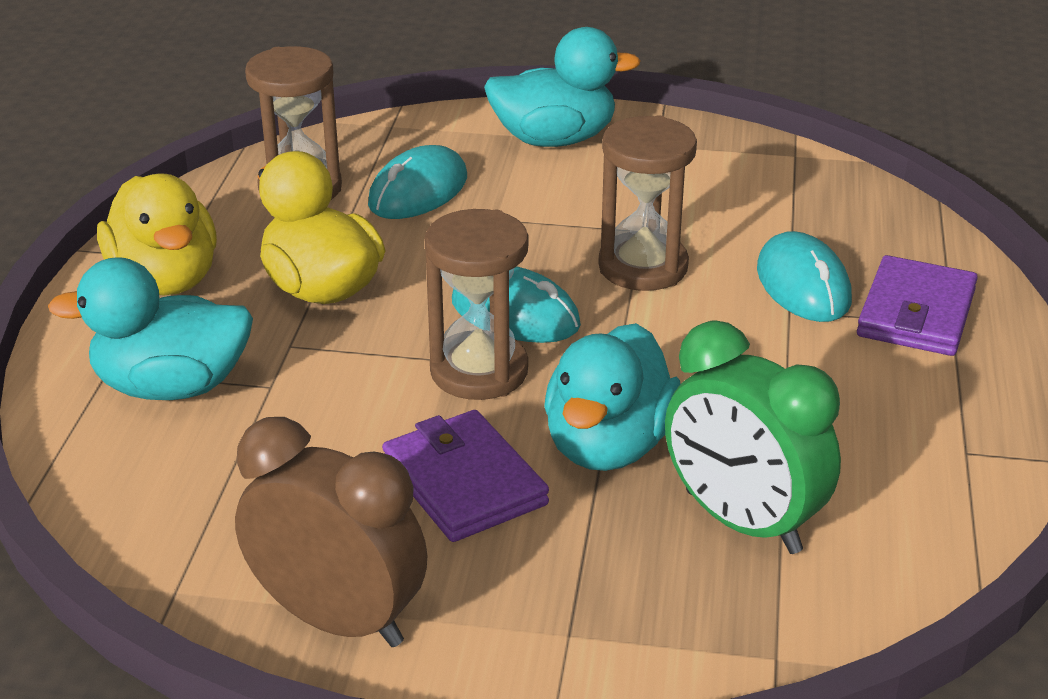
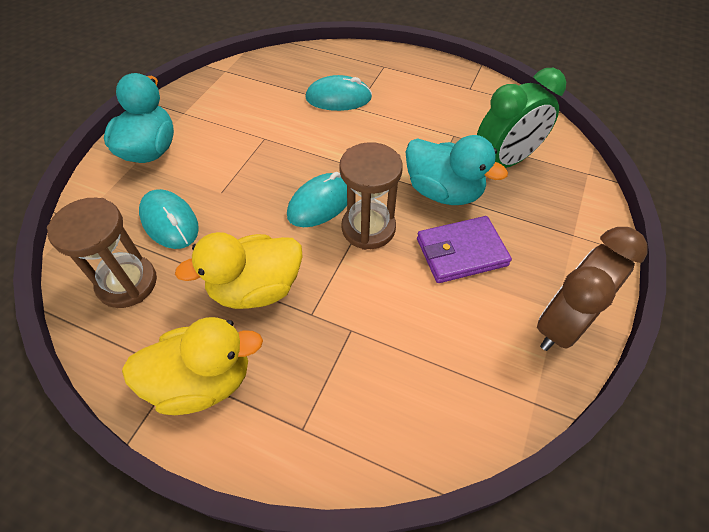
camera: 75 degrees left, 20 degrees up
(172, 387) = (335, 387): turquoise duck -> none
(643, 267) = (299, 145): brown hourglass -> none
(916, 313) = (373, 73): purple wallet -> none

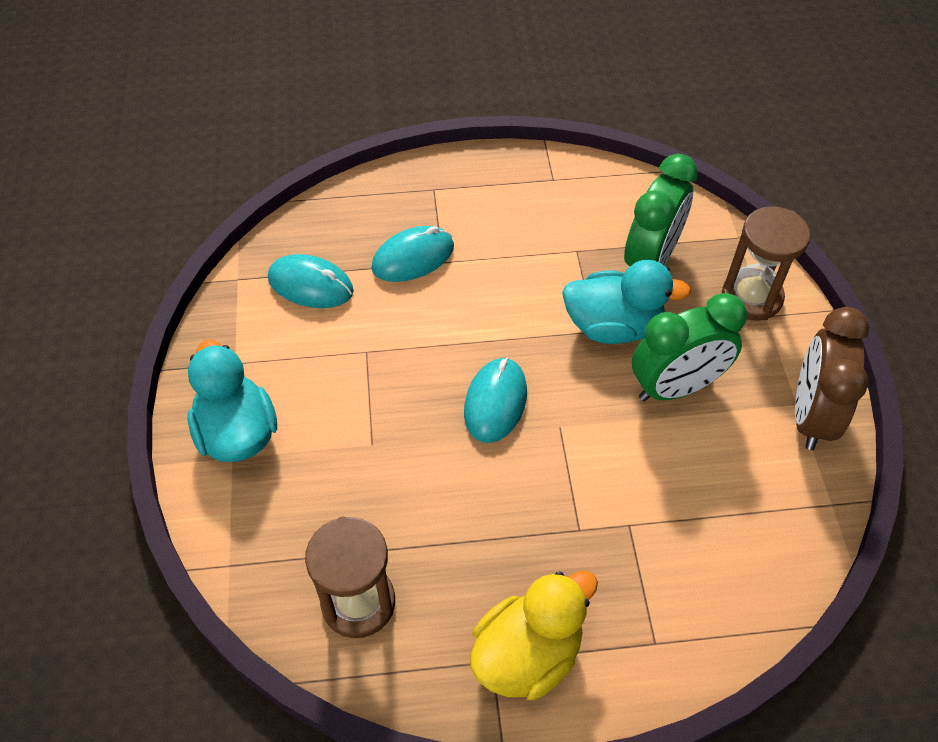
camera: 30 degrees left, 0 degrees up
(169, 222) = (343, 509): turquoise mouse -> turquoise mouse (310, 285)
(256, 288) = (503, 533): yellow duck -> none
(368, 228) = (567, 407): brown hourglass -> brown hourglass (751, 297)
(461, 252) = (676, 387): purple wallet -> green clock

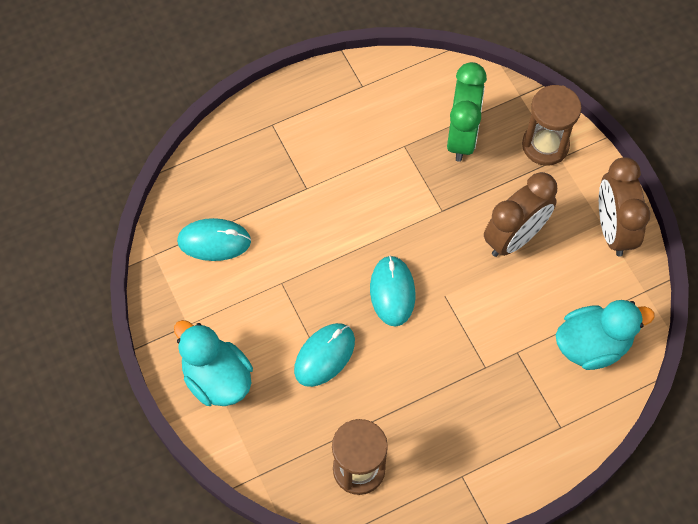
camera: 20 degrees left, 10 degrees up
(413, 258) = (282, 192): turquoise mouse -> turquoise mouse (324, 356)
(527, 654) = (483, 463): yellow duck -> none
(613, 326) = (454, 203): turquoise duck -> turquoise duck (592, 345)
(676, 387) = (515, 238): green clock -> brown clock

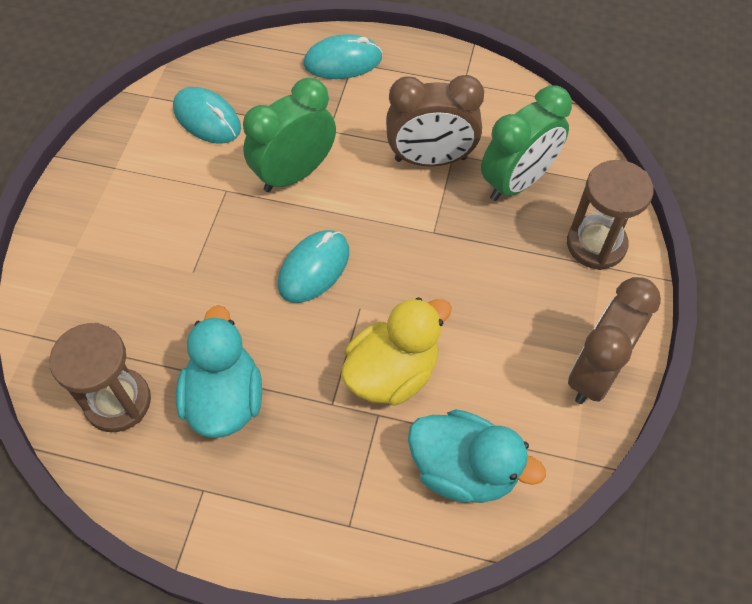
camera: 40 degrees right, 5 degrees down
(217, 378) = (89, 227): turquoise duck -> turquoise duck (225, 399)
(315, 237) = (294, 173): none -> green clock
(324, 356) = (196, 277): turquoise mouse -> turquoise mouse (343, 61)
(502, 320) = (392, 373): none -> yellow duck
(515, 238) = (482, 306): brown clock -> brown clock (430, 159)

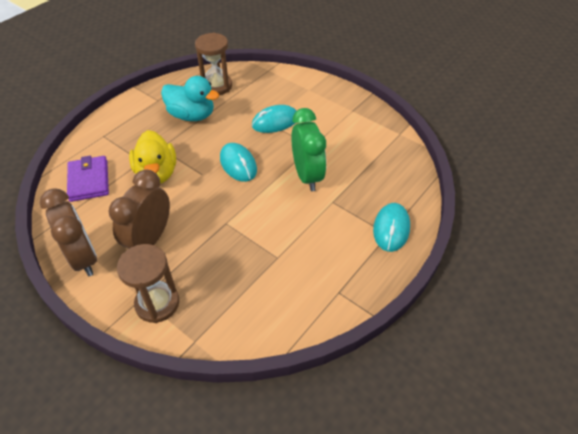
camera: 115 degrees right, 10 degrees down
(207, 119) = (370, 151): turquoise mouse -> turquoise mouse (275, 122)
(430, 159) = (280, 243): brown clock -> brown clock (150, 239)
(464, 469) = (89, 181): turquoise duck -> purple wallet
(517, 182) = (233, 282): green clock -> none

